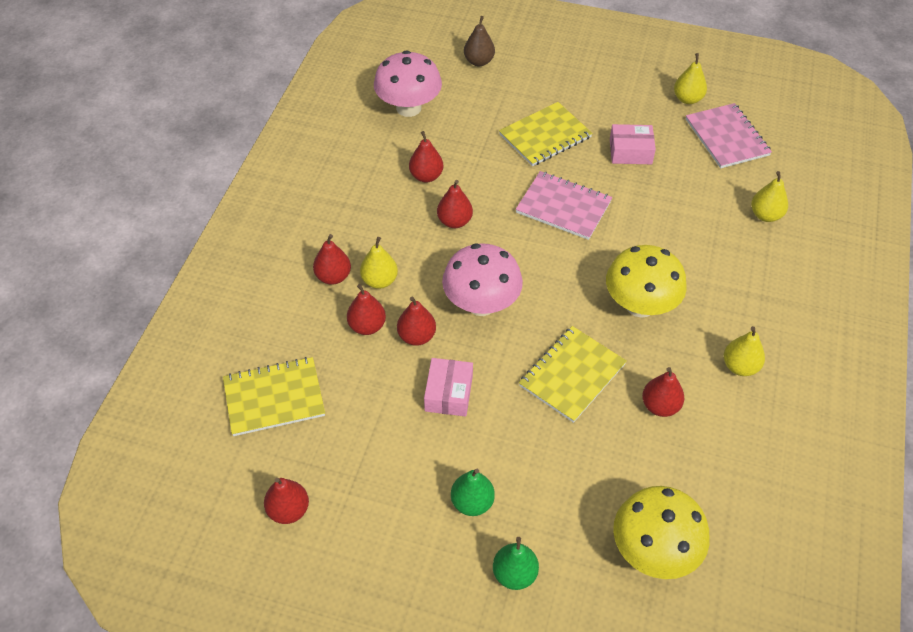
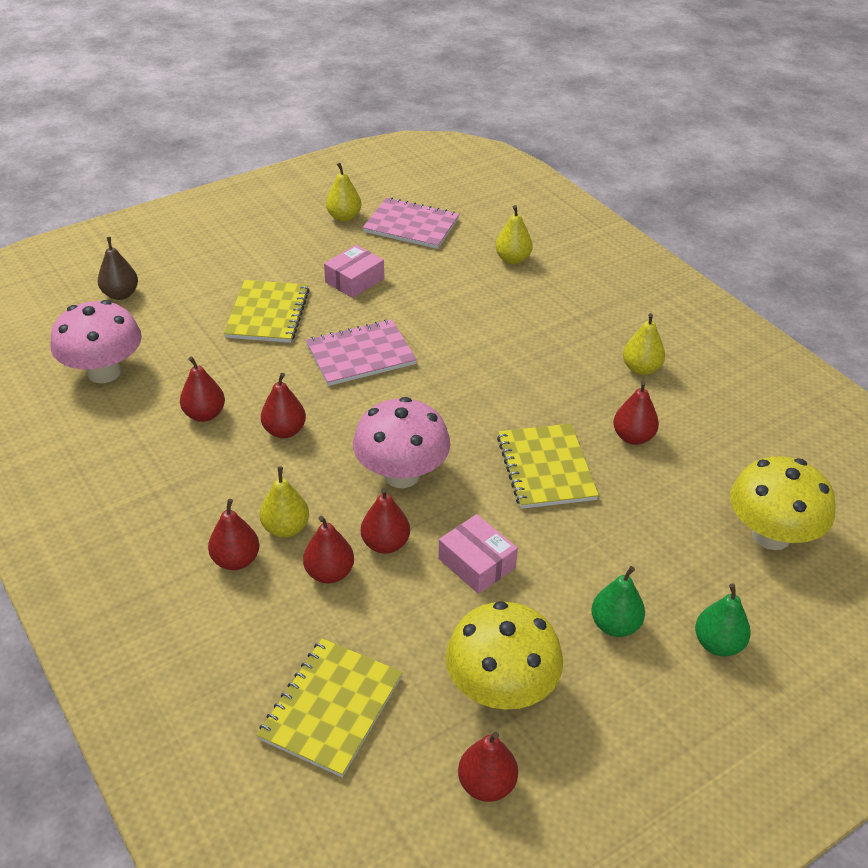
camera: 50 degrees left, 10 degrees down
(640, 305) = (519, 381): yellow mushroom -> yellow mushroom (501, 689)

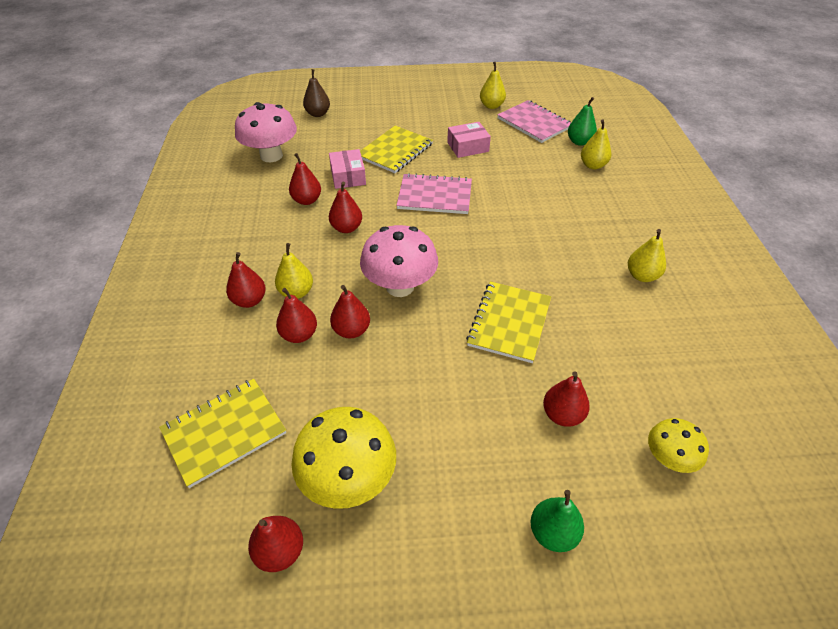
camera: 30 degrees right, 5 degrees up
(476, 563) = (404, 372): pink box -> pink box (348, 176)
(615, 625) = (475, 472): green pear -> green pear (579, 142)
(633, 437) = (597, 326): red pear -> red pear (562, 415)
(771, 535) = (668, 458): yellow mushroom -> yellow mushroom, size x0.58

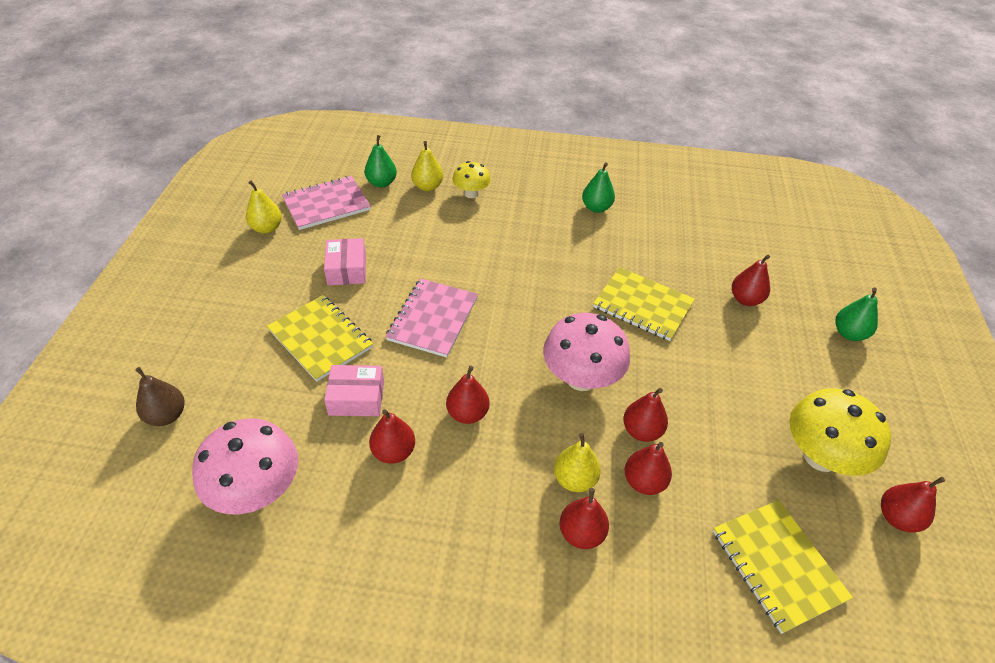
camera: 80 degrees left, 0 degrees up
(642, 276) = (596, 208): yellow pear -> green pear
(668, 458) = (781, 256): yellow mushroom -> yellow mushroom (471, 193)

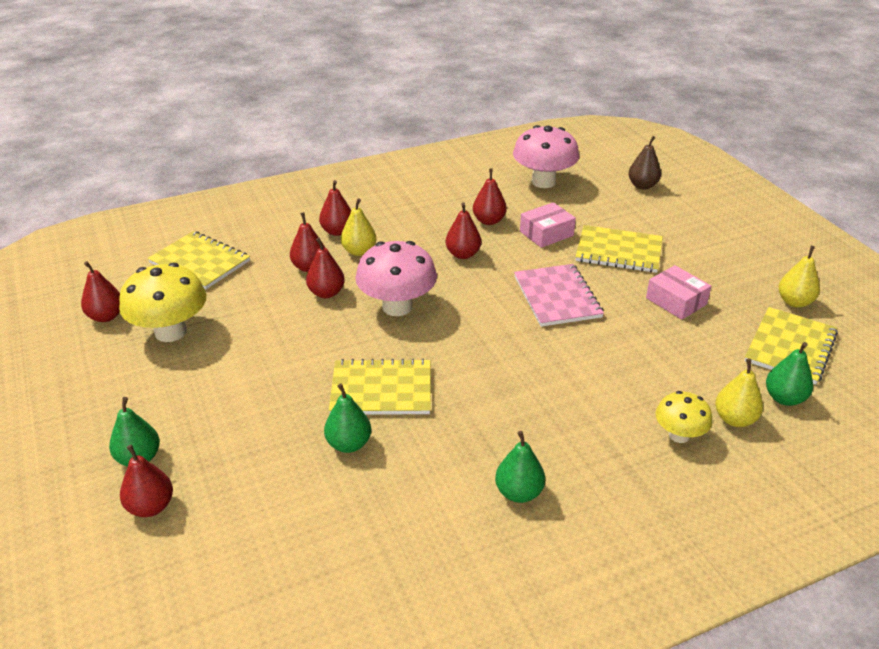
camera: 150 degrees right, 10 degrees down
(326, 204) = (790, 347): pink notebook -> yellow notebook
(687, 277) = (349, 444): none -> green pear
(745, 299) = (270, 447): red pear -> red pear (151, 507)

